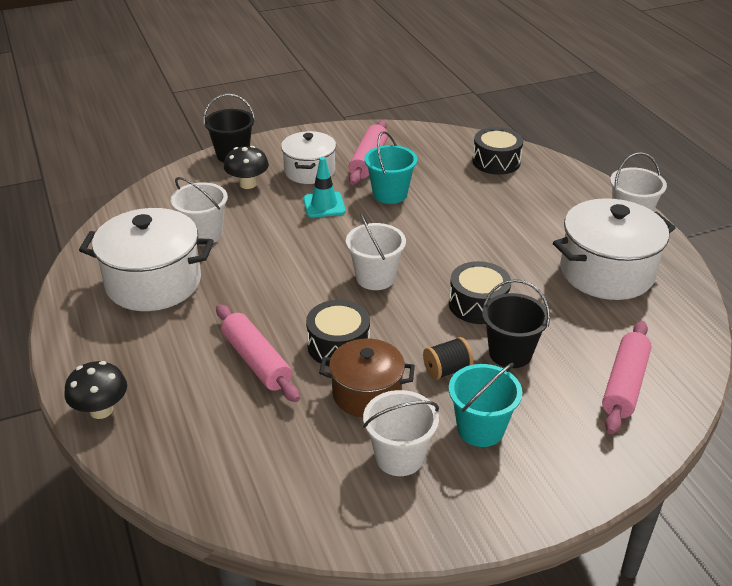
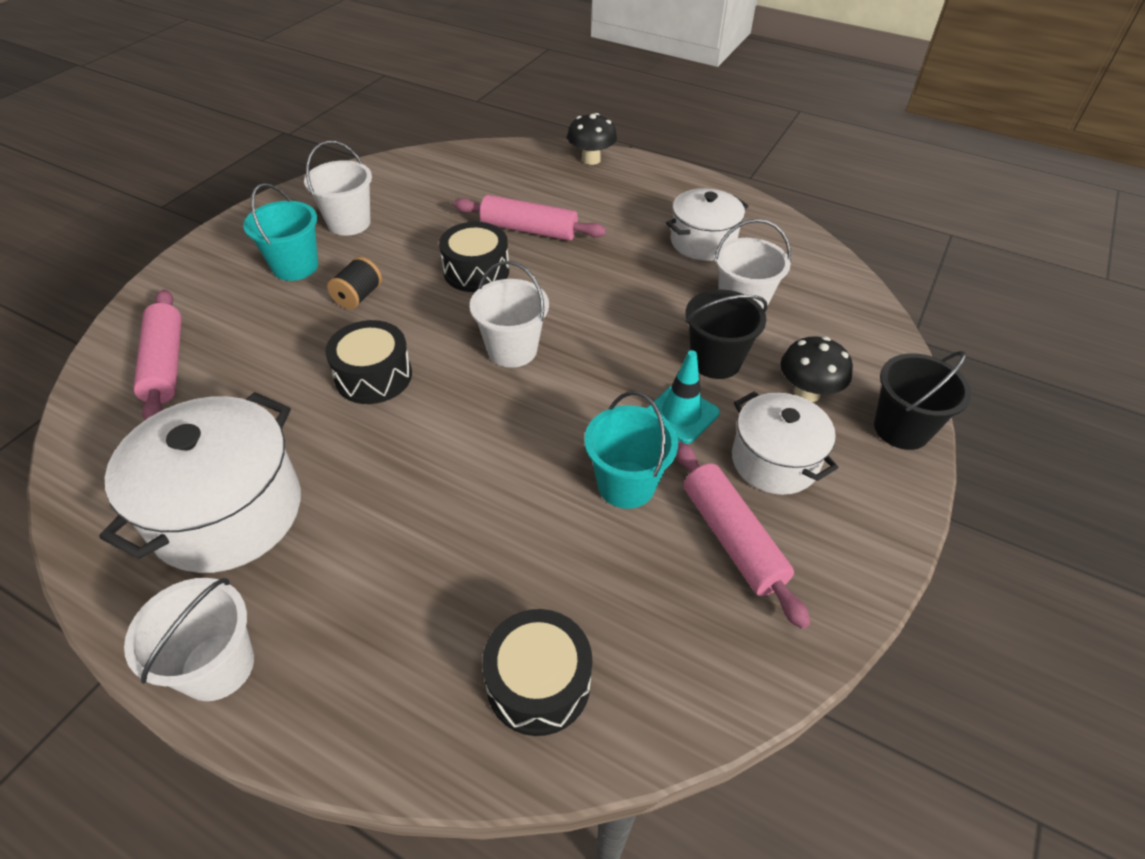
camera: 140 degrees right, 10 degrees up
(153, 283) = (702, 242): white pot -> white pot, size x0.64
(367, 393) = (413, 249): brown pot -> none
(510, 353) = (304, 340): black bucket -> black bucket (715, 361)

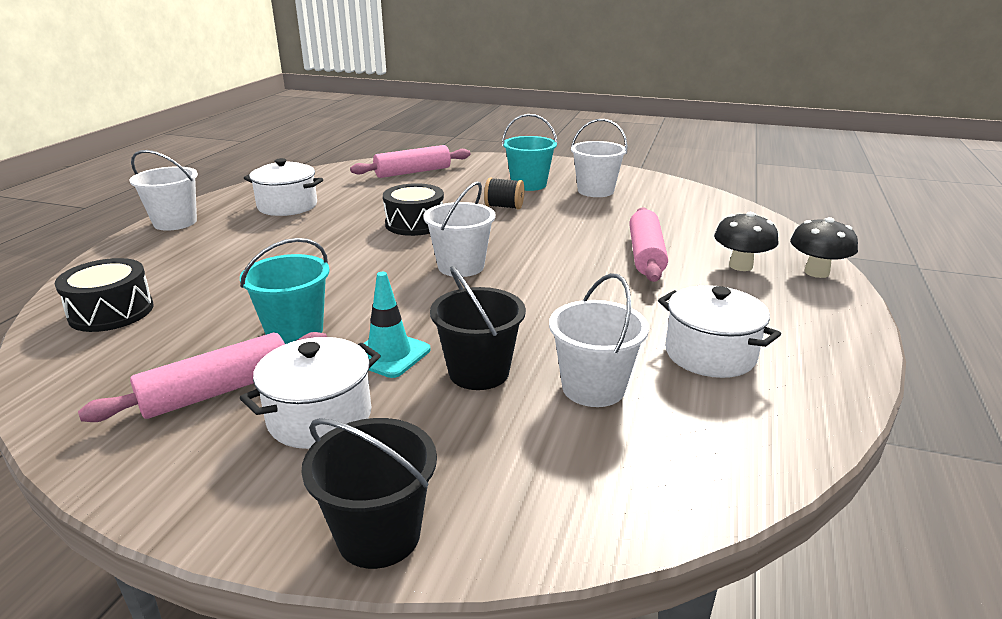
camera: 80 degrees right, 20 degrees down
(227, 512) = (287, 206): white pot -> white pot, size x0.64
(476, 271) = (563, 241): black drum -> none
(807, 392) = (439, 443): black mushroom -> black mushroom (740, 266)

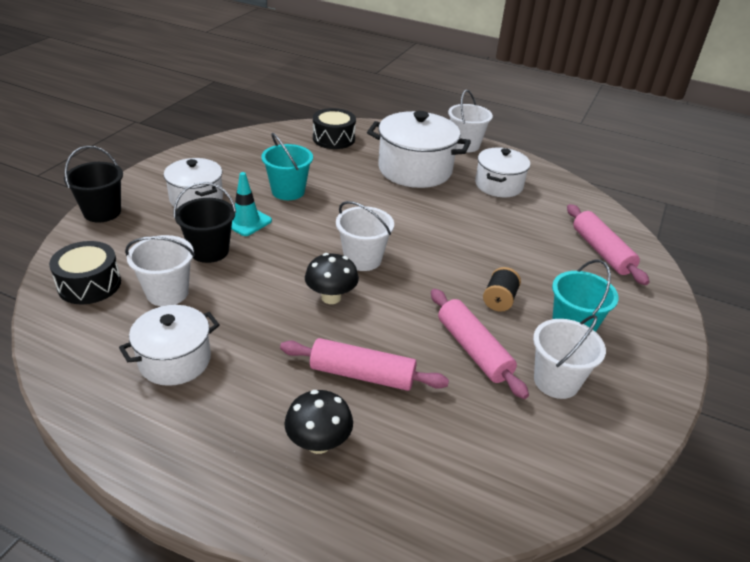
camera: 95 degrees right, 10 degrees up
(217, 391) = (236, 172): pink rolling pin -> pink rolling pin (473, 350)
(239, 248) = (415, 170): none -> white pot
(415, 224) = (456, 243): black drum -> black drum (89, 284)
(816, 272) = (284, 509): black mushroom -> black mushroom (331, 297)

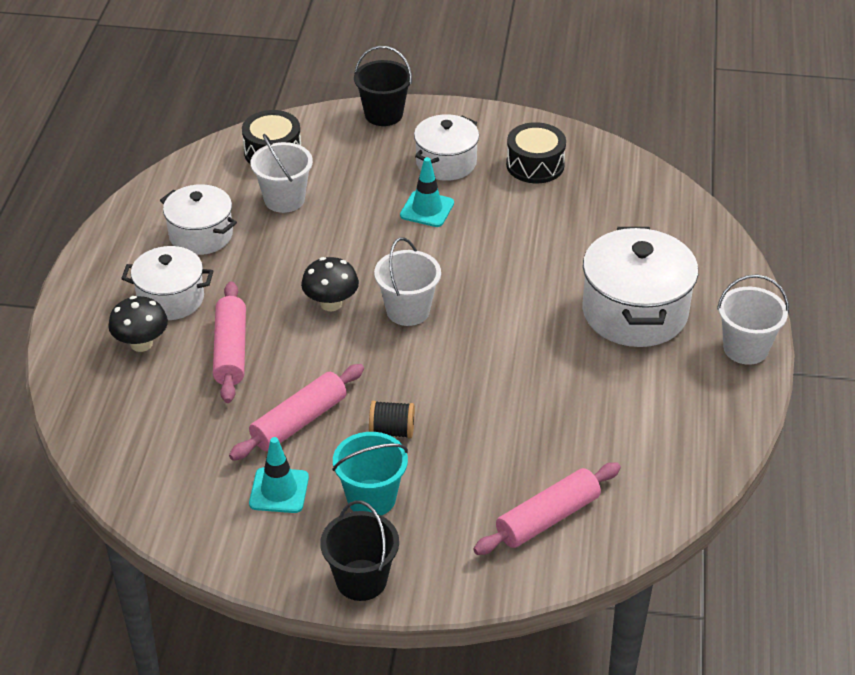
camera: 75 degrees right, 5 degrees up
(209, 251) = (361, 202): black bucket -> black bucket (361, 580)
(288, 191) = (506, 221): turquoise bucket -> none
(333, 139) = (661, 223): black drum -> black drum (535, 165)
(498, 185) = (652, 399): white pot -> white pot (171, 299)
(556, 381) = (279, 490): white bucket -> turquoise traffic cone

